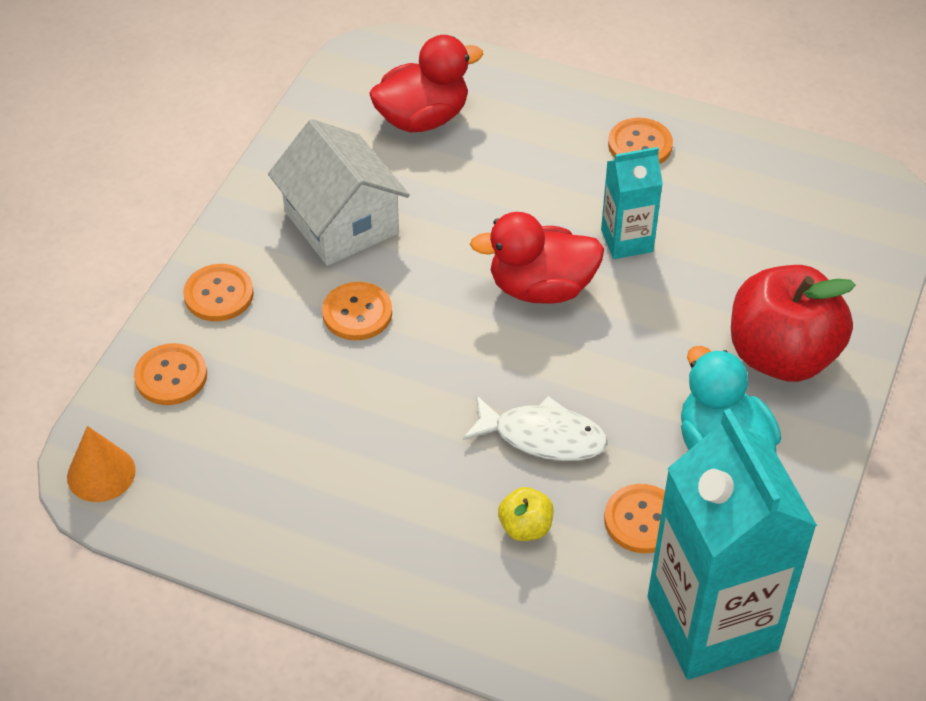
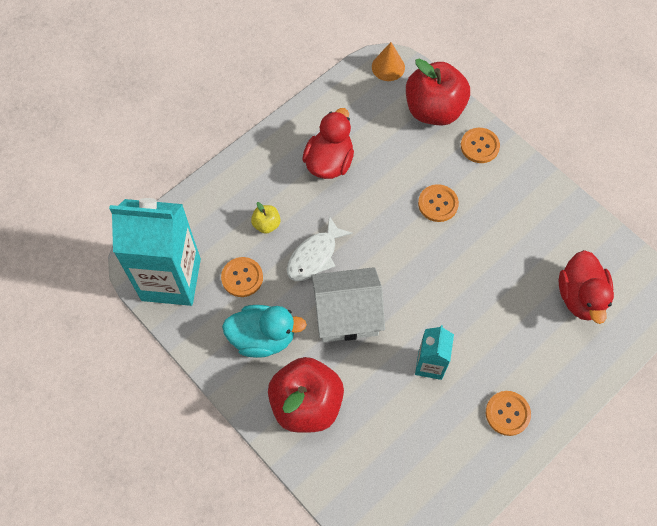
camera: 115 degrees right, 15 degrees up
(171, 376) = (434, 110): orange button -> red apple
(341, 222) = (509, 221): white house -> white house (347, 314)
(541, 288) = (415, 301): red duck -> red duck (329, 162)

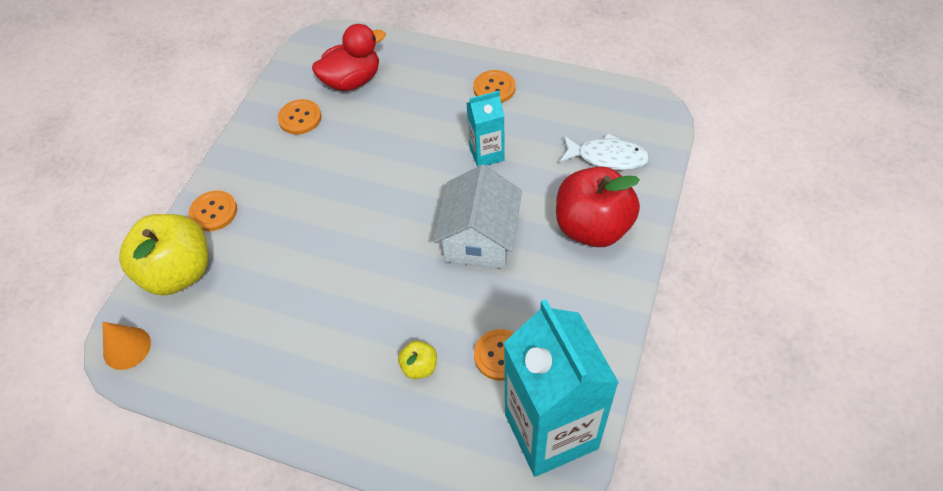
camera: 115 degrees left, 10 degrees down
(263, 338) = (554, 298): turquoise duck -> none
(314, 256) = (431, 298): white fish -> white fish (607, 157)
(329, 162) = (300, 344): red duck -> none
(347, 314) = (479, 238): white house -> white house turned 45 degrees clockwise
(434, 110) = (178, 273): red apple -> yellow apple
(438, 204) = (306, 218): orange button -> orange button (300, 118)

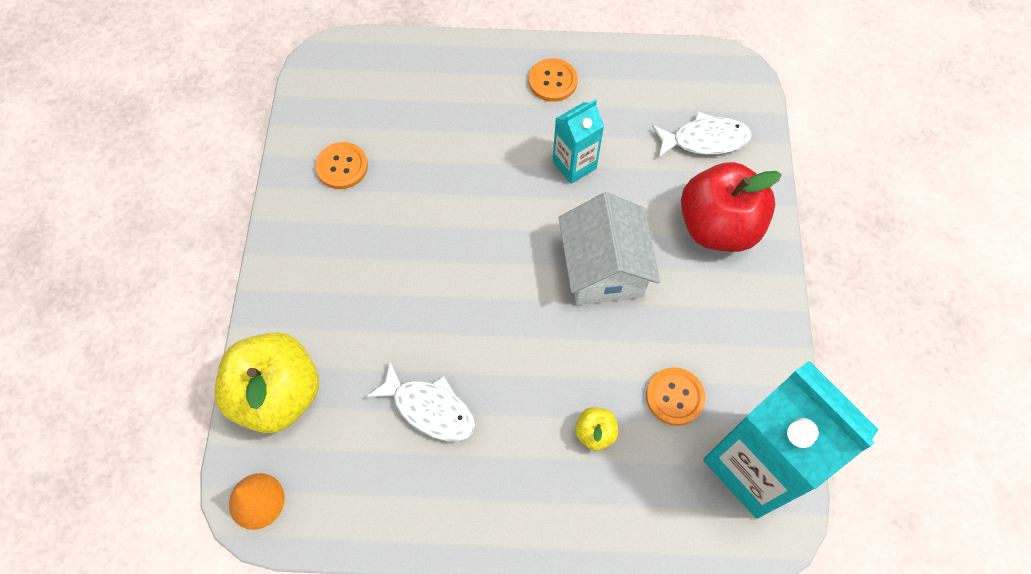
camera: 20 degrees left, 10 degrees up
(213, 212) = (288, 309): orange button -> none
(290, 313) = (429, 408): none -> white fish
(352, 81) = (385, 105): red duck -> none

